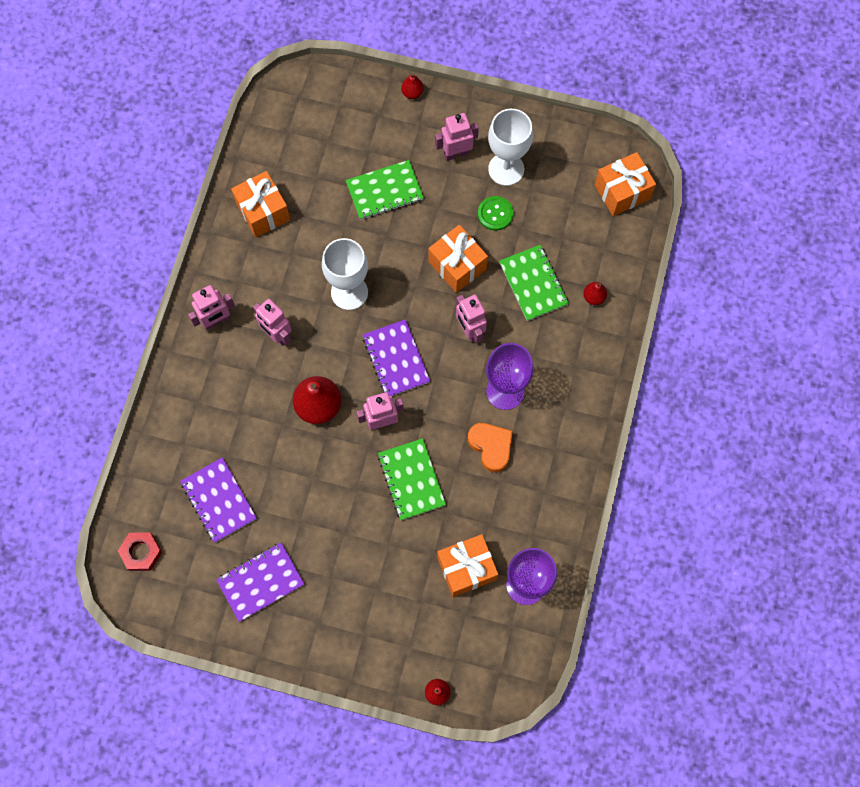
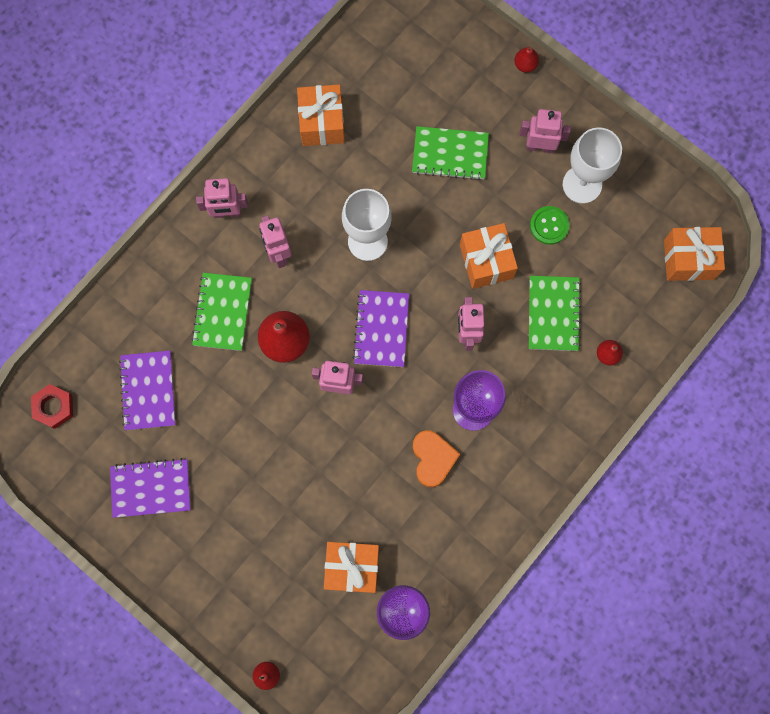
camera: 25 degrees right, 5 degrees up
(411, 480) = (340, 456): green notebook -> green notebook (222, 312)

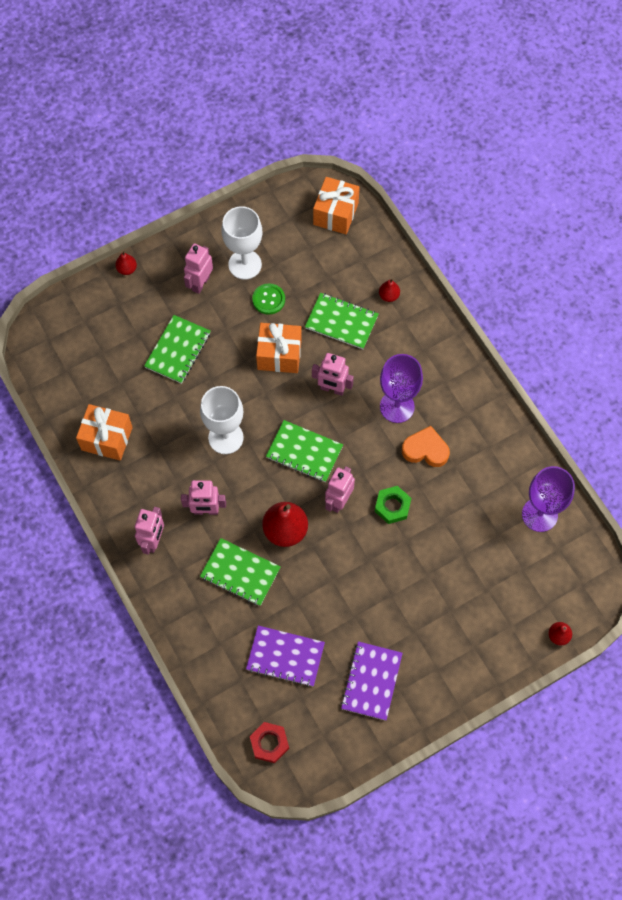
camera: 70 degrees left, 10 degrees down
(352, 568) = (492, 541): orange gift -> none
(353, 445) = (392, 506): none -> green nut
(381, 329) = (304, 452): purple notebook -> green notebook

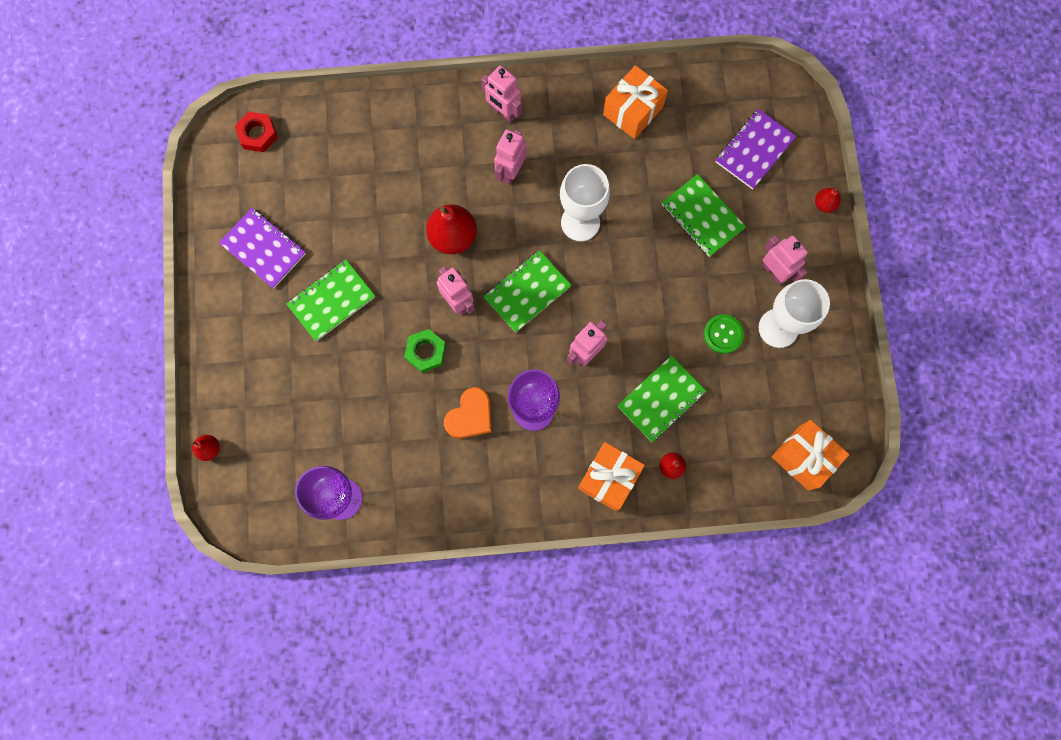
camera: 115 degrees right, 10 degrees up
(240, 573) = (431, 177): green notebook -> green notebook (331, 301)
(279, 355) = (650, 316): orange gift -> orange gift (608, 478)
(285, 657) = (328, 182): purple notebook -> purple notebook (754, 150)

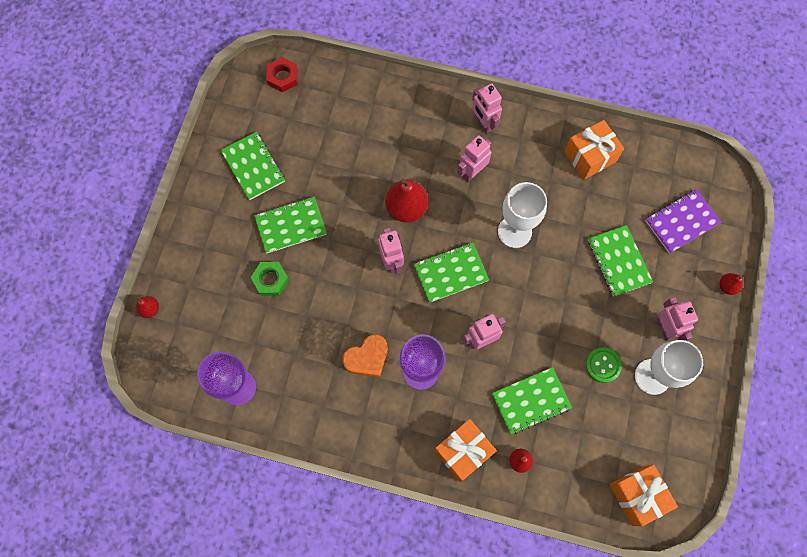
camera: 20 degrees right, 5 degrees down
(264, 249) = (253, 166): purple notebook -> green notebook
(426, 352) = (350, 293): green nut -> green nut (270, 280)

